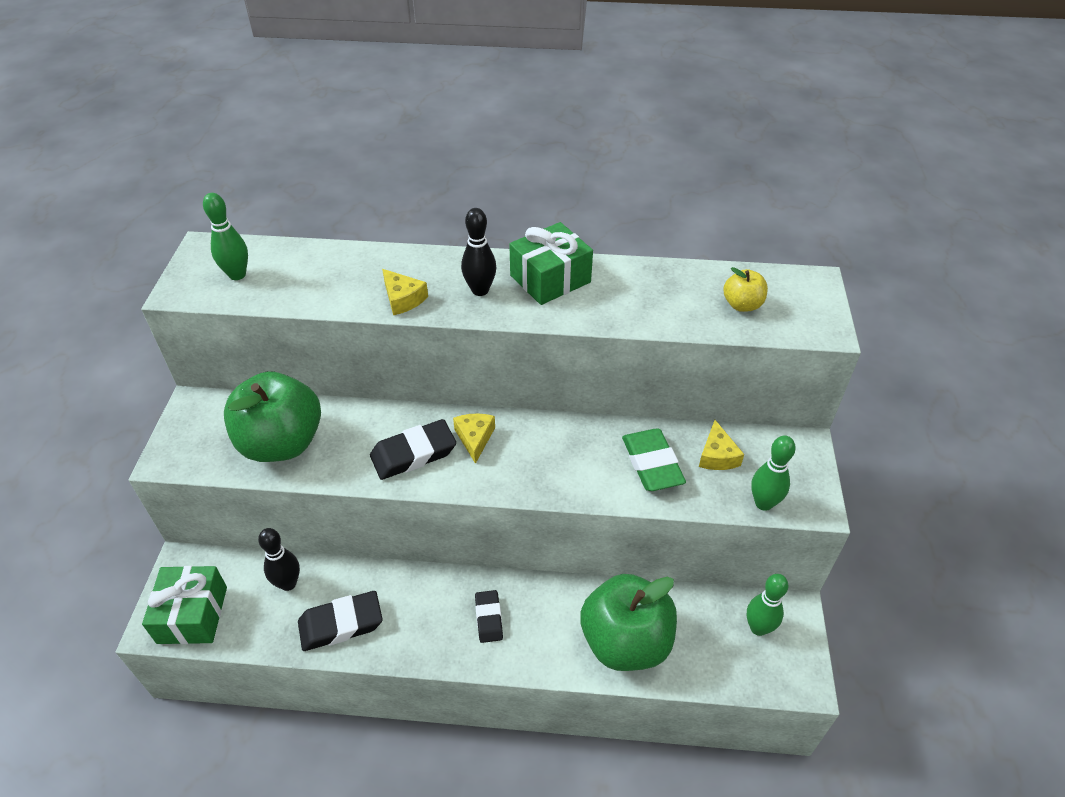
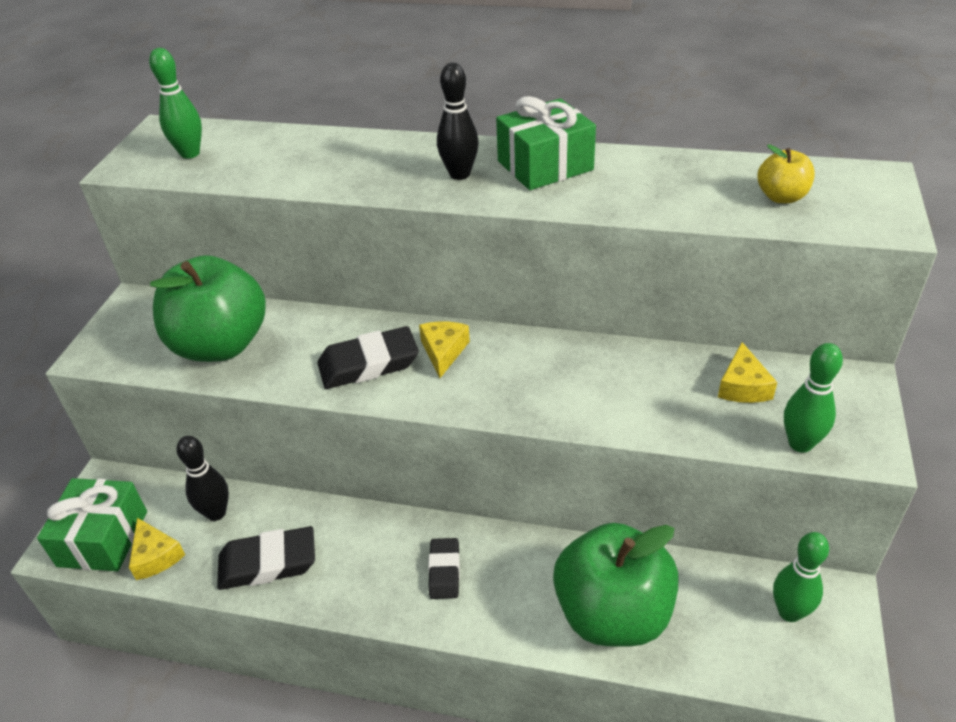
camera: 10 degrees right, 5 degrees down
(403, 299) = (368, 180): yellow cheese -> yellow cheese (156, 556)
(652, 464) = (658, 390): green eraser -> none

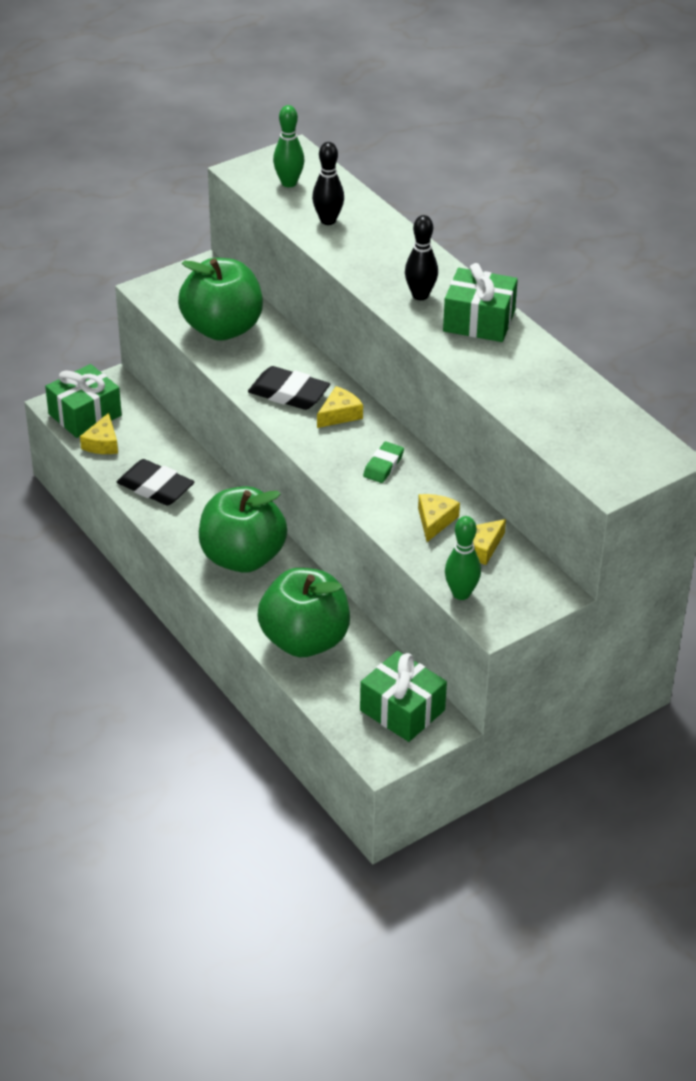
camera: 40 degrees right, 0 degrees up
(216, 513) = (156, 442): black bowling pin -> black bowling pin (328, 220)
(444, 571) = (242, 557): black eraser -> green apple
(550, 371) = (383, 465): none -> green eraser
(669, 390) = (435, 521): none -> yellow cheese
(781, 197) = (581, 429): yellow apple -> none
(789, 612) = (402, 710): green bowling pin -> green gift

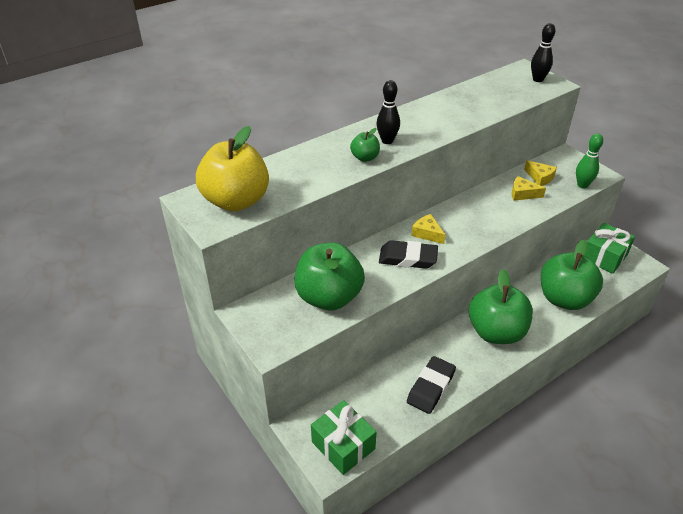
camera: 90 degrees left, 0 degrees up
(102, 443) = (380, 428): yellow cheese -> none
(289, 183) = (236, 201): green bowling pin -> yellow apple
(289, 393) = (408, 258): black eraser -> black eraser turned 75 degrees clockwise
(328, 220) = (293, 180): black bowling pin -> black bowling pin (538, 79)
(378, 275) = (365, 158): none -> green apple
(383, 465) = (476, 214): green eraser -> none
(479, 321) = (413, 120): green gift -> none

